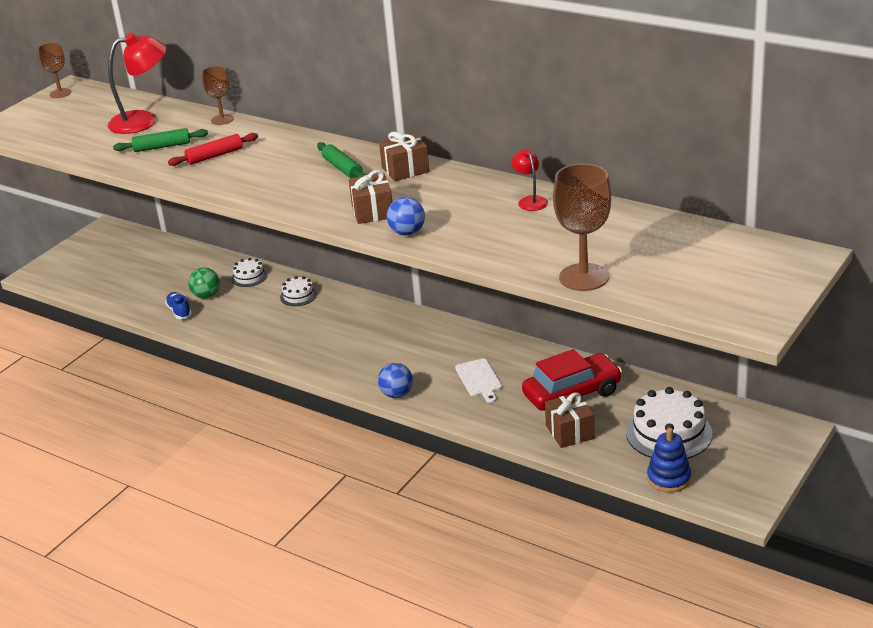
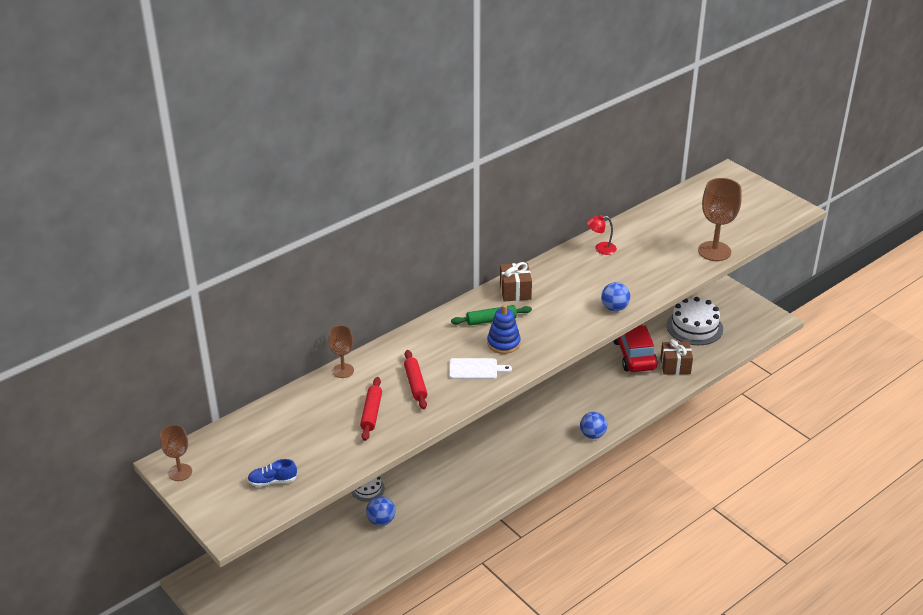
camera: 75 degrees left, 5 degrees up
(143, 121) = (303, 419): red lamp -> none
(162, 146) = (371, 413): green rolling pin -> red rolling pin
(179, 311) = (396, 542): blue shoe -> blue shoe (272, 481)
(206, 296) = (381, 521): green ball -> blue ball
(298, 296) = (420, 463): white cake -> none
(372, 211) = (573, 318): brown gift -> none
(479, 379) = (595, 391): white cutting board -> white cutting board (476, 369)
(668, 478) = (739, 339): blue stacking toy -> blue stacking toy (503, 343)

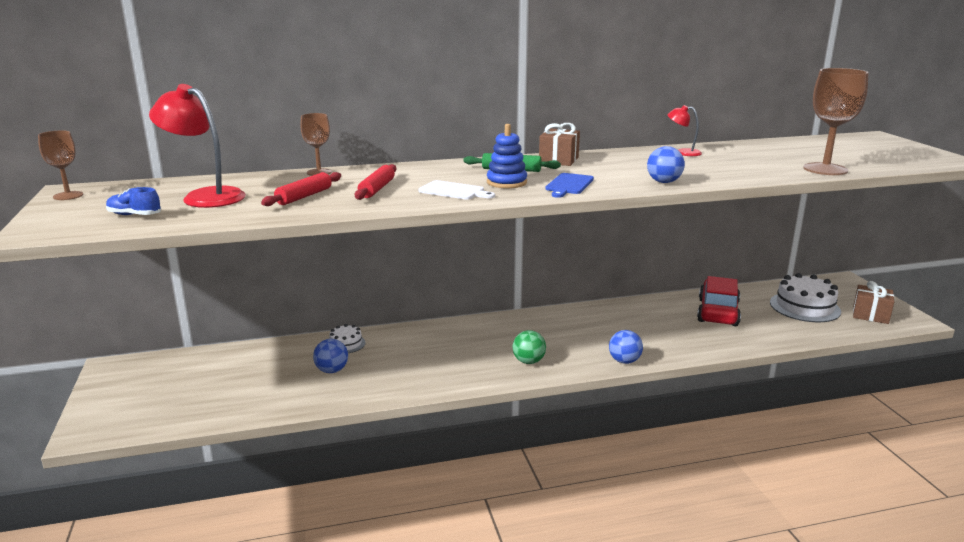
camera: 25 degrees right, 15 degrees down
(294, 438) = (205, 196): none -> red lamp
(524, 459) = (528, 361): none -> green ball
(551, 333) = (569, 185): none -> blue cutting board
(675, 366) = (763, 330): brown gift -> brown gift (870, 315)

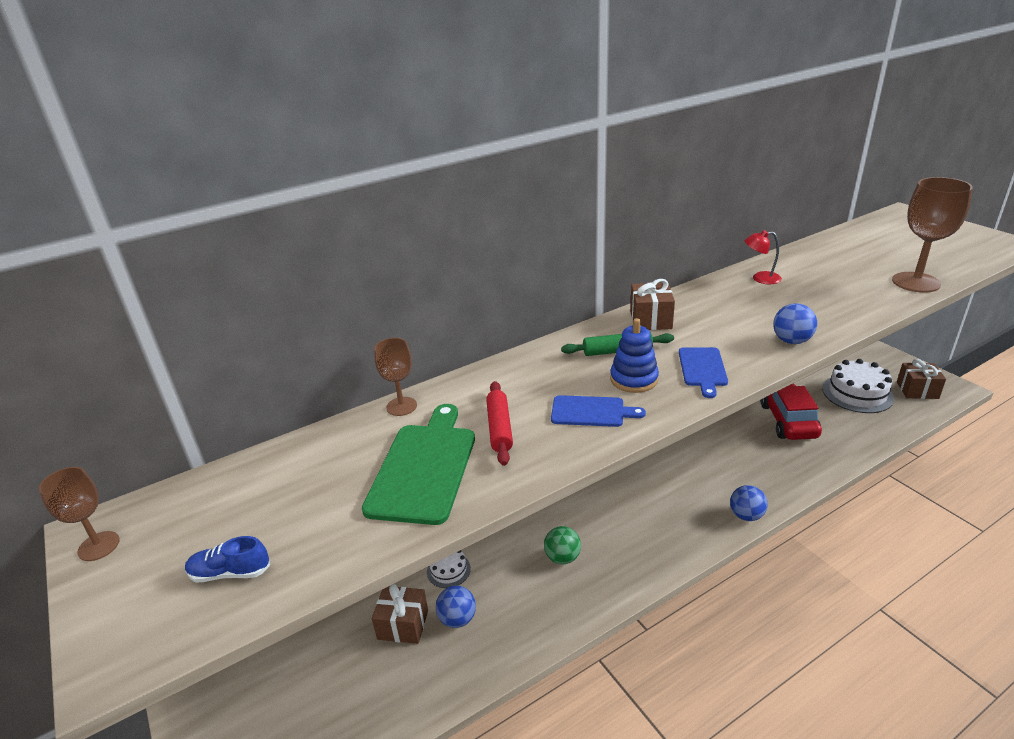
camera: 15 degrees left, 10 degrees up
(205, 196) = (296, 499): red lamp -> none
(288, 365) = (403, 624): none -> brown gift
(304, 196) = (424, 467): red rolling pin -> green cutting board
(454, 191) = (591, 412): white cutting board -> blue cutting board
(528, 361) = (656, 543): green ball -> green ball (562, 557)

